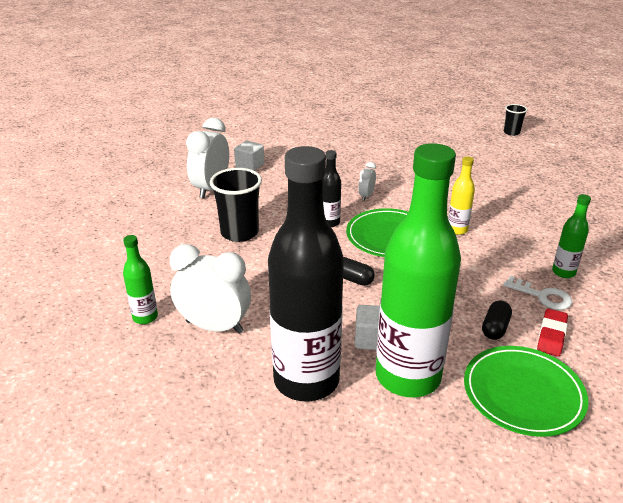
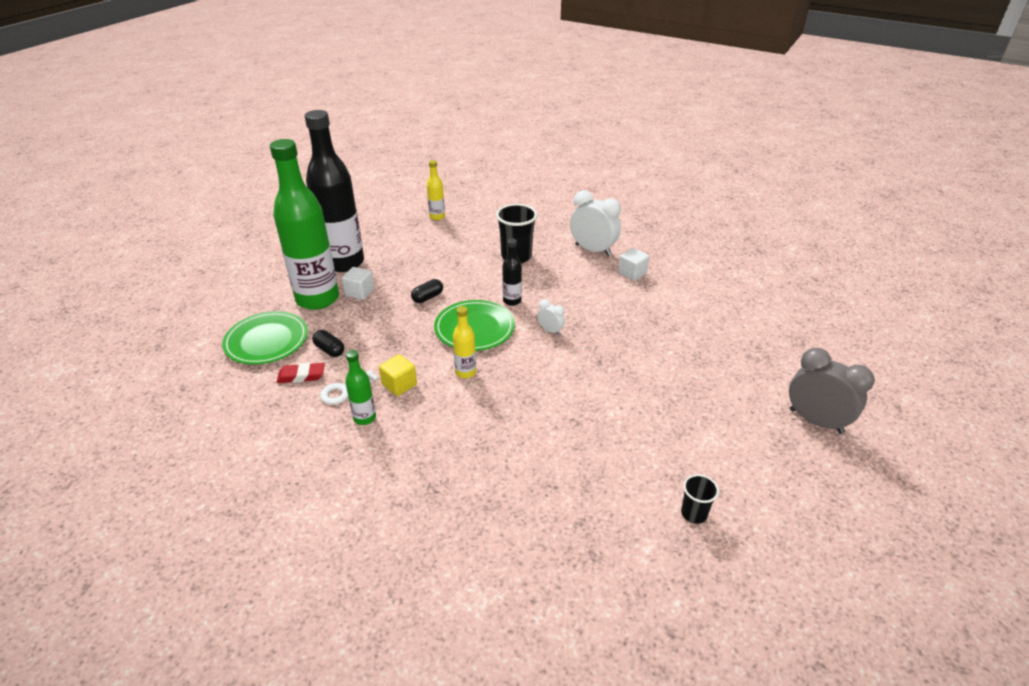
camera: 105 degrees right, 5 degrees up
(145, 317) = (437, 217): green bottle -> yellow bottle
(214, 326) = (413, 238): white clock -> none
(399, 102) = (816, 421): none -> grey clock
(504, 263) = (399, 384): none -> yellow cube
(551, 335) = (301, 376): red eraser -> red eraser turned 45 degrees counterclockwise

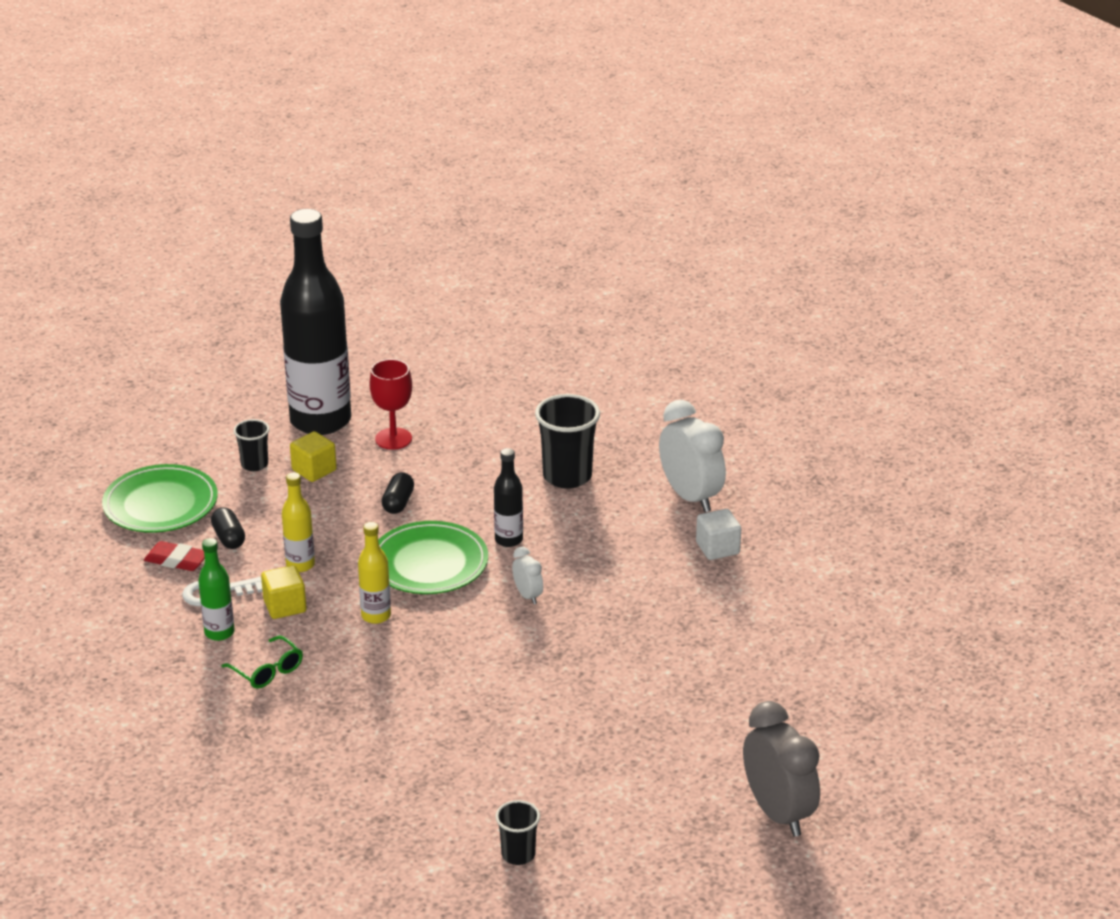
camera: 25 degrees right, 5 degrees down
(317, 299) = (254, 464): green bottle -> black cup
(359, 292) = (314, 470): white cube -> yellow cube
(397, 262) = (393, 439): none -> red goblet
(418, 435) = (268, 671): none -> green glasses
(427, 297) = (398, 503): black capsule -> black capsule turned 60 degrees counterclockwise
(437, 217) = (499, 381): yellow bottle -> yellow bottle (300, 565)

